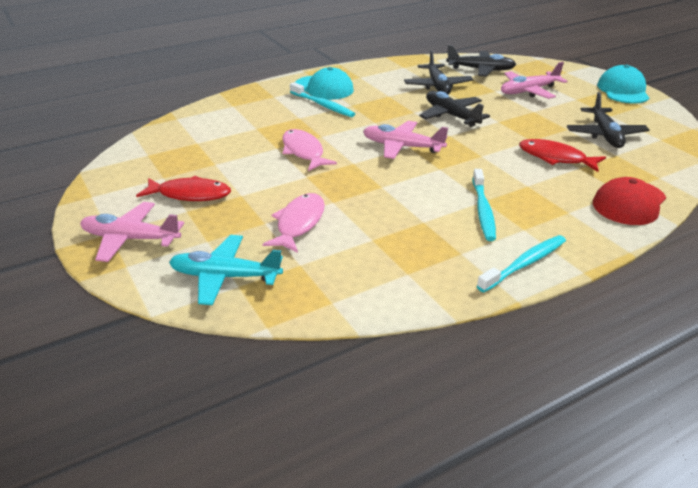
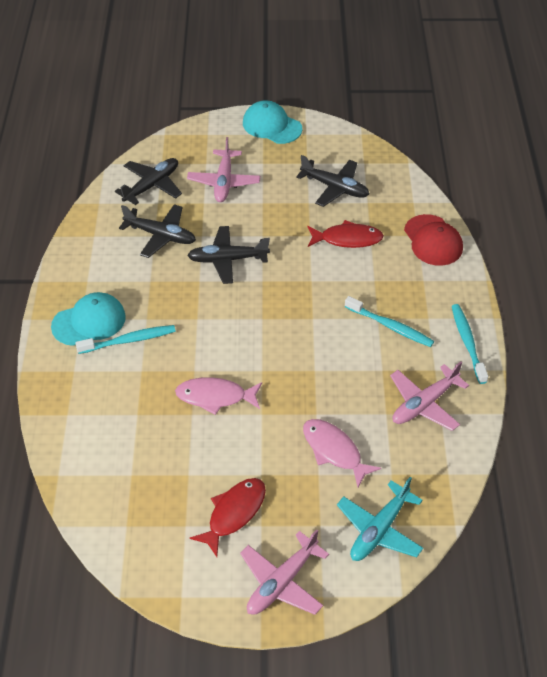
camera: 60 degrees left, 15 degrees up
(402, 147) = (259, 323): pink plane -> pink plane (424, 404)
(555, 158) = (347, 239): red fish -> red fish turned 150 degrees counterclockwise

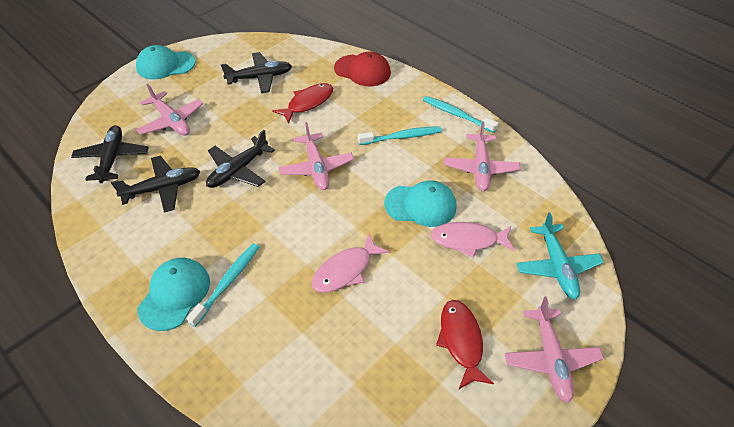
camera: 45 degrees left, 0 degrees up
(288, 301) = (316, 168): none -> pink plane
(332, 394) = (420, 205): none -> turquoise cap

